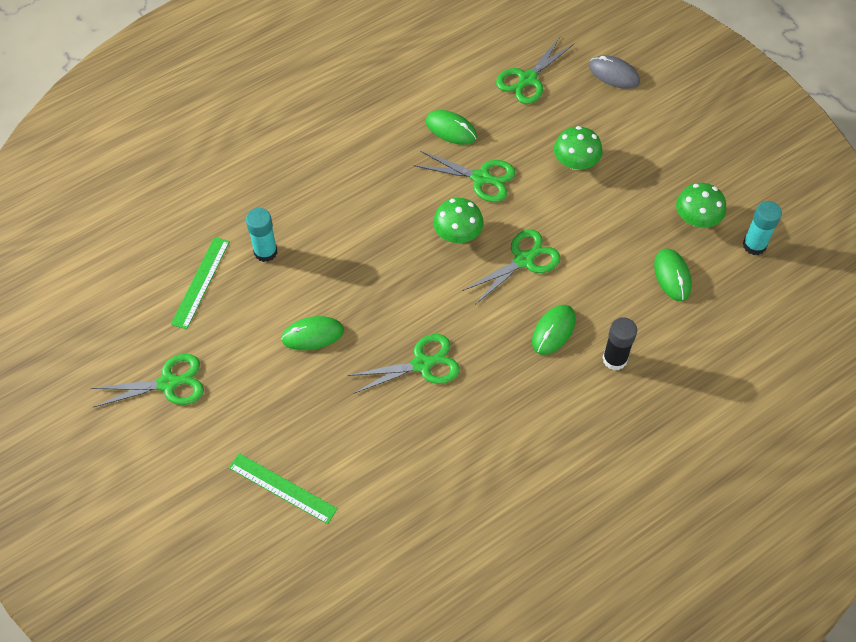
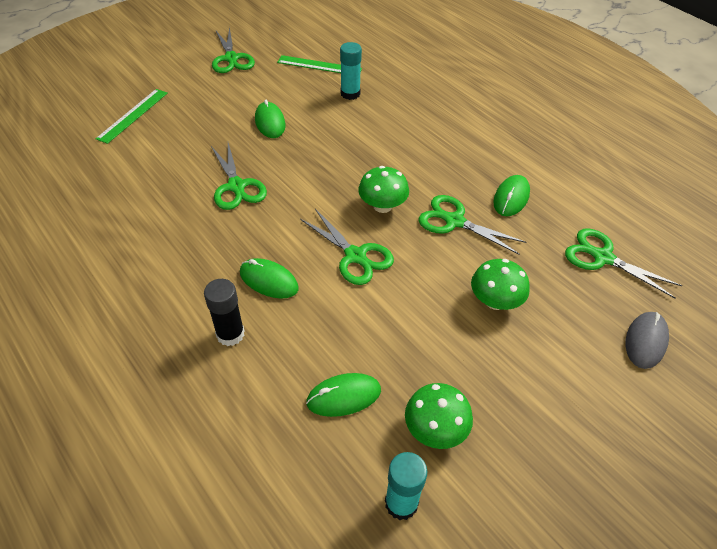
camera: 85 degrees right, 10 degrees down
(481, 178) = (454, 221): green scissors -> green scissors turned 105 degrees clockwise

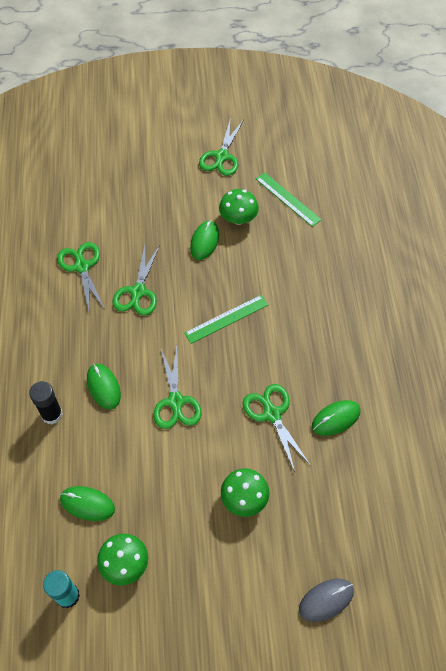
camera: 35 degrees right, 10 degrees up
(133, 115) = (110, 183): green ruler -> green ruler (226, 319)
(350, 94) = (290, 243): turquoise glue stick -> none
(382, 206) = (229, 369): green mushroom -> green mushroom (238, 218)
(602, 257) = (360, 514): green scissors -> green scissors (82, 267)

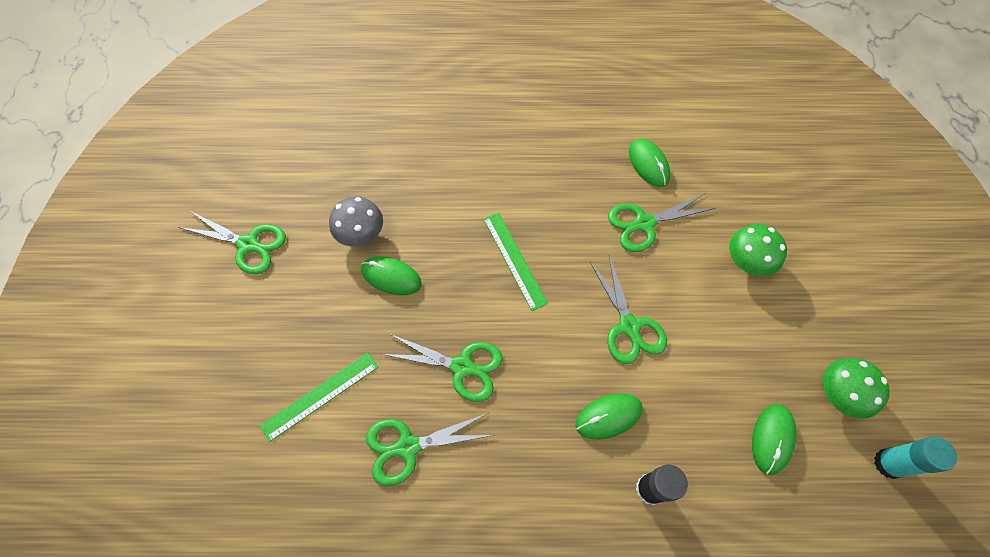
camera: 85 degrees left, 5 degrees up
(176, 401) = (629, 326): green scissors -> green scissors turned 75 degrees clockwise
(238, 218) = (361, 233): green mushroom -> grey mushroom
(288, 199) = (341, 175): green ruler -> green ruler (320, 396)
(326, 600) = (844, 198): grey mouse -> none

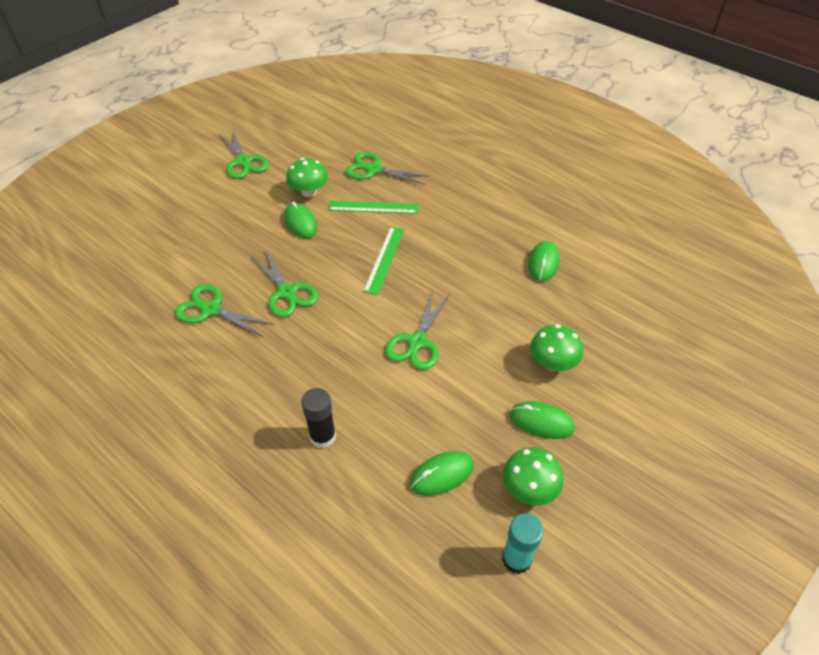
camera: 40 degrees right, 15 degrees down
(320, 396) = (196, 254): green ruler -> green ruler (373, 207)
(361, 233) = (309, 192): grey mushroom -> green mushroom
(608, 416) = (344, 379): green mouse -> green mouse (541, 422)
(644, 224) = (498, 294): green scissors -> green scissors (374, 170)

